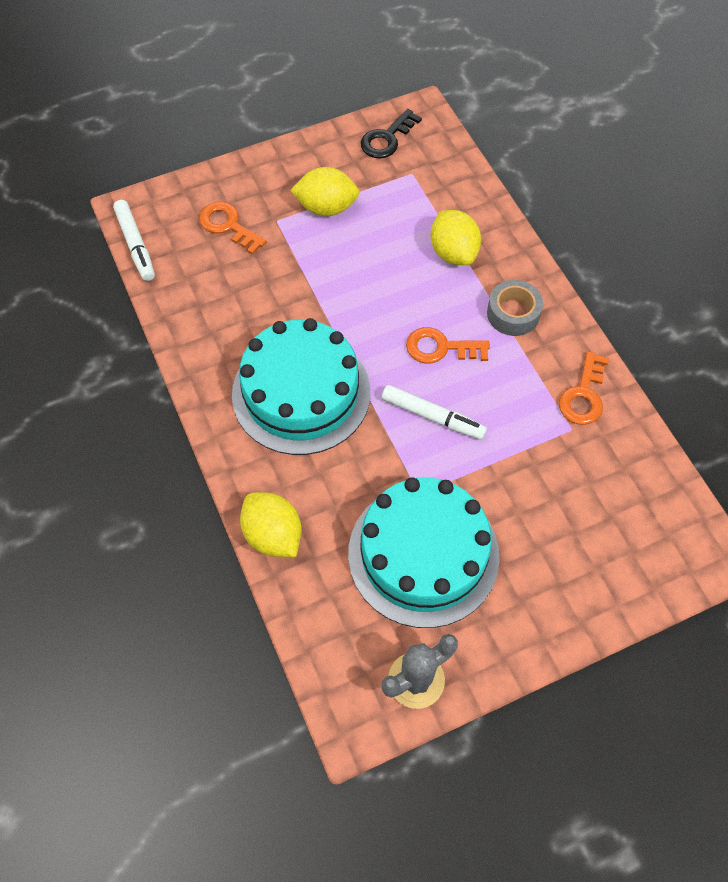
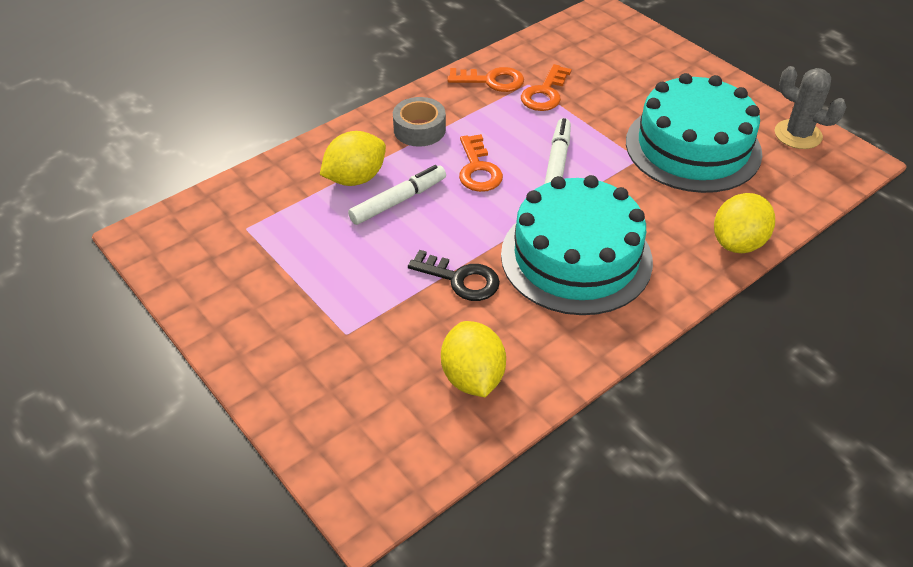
camera: 105 degrees left, 15 degrees down
(136, 245) = (428, 476): white marker -> white marker (398, 201)
(228, 225) = (367, 380): orange key -> orange key (545, 93)
(326, 207) = (315, 291): yellow lemon -> yellow lemon (472, 377)
(386, 139) = (192, 259): black key -> black key (461, 279)

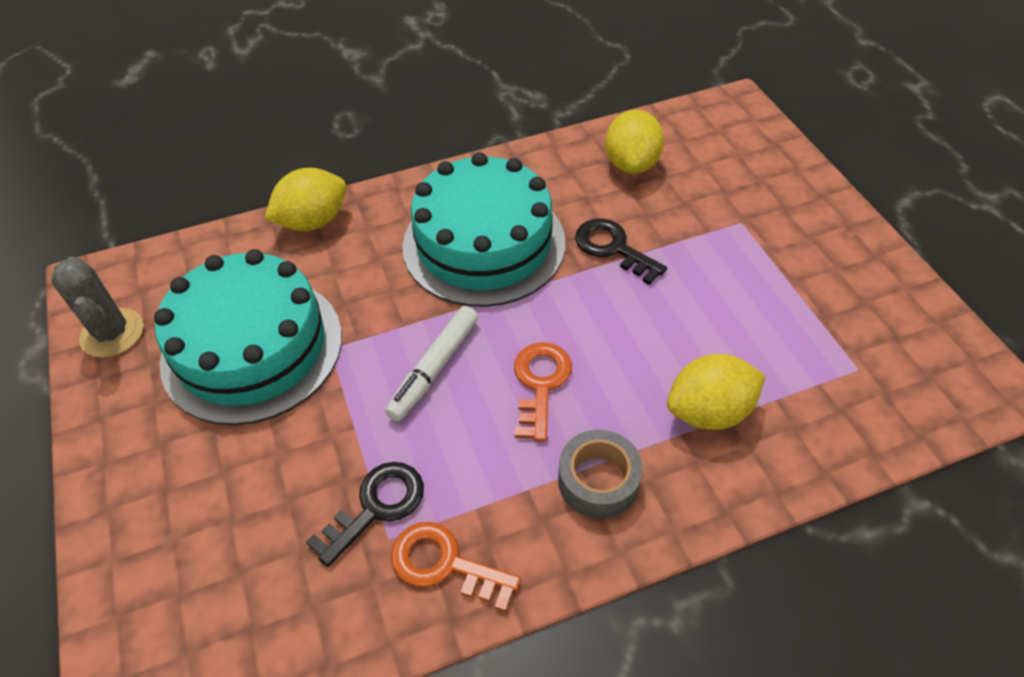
camera: 160 degrees left, 5 degrees up
(398, 201) = (658, 361): white marker -> none
(545, 93) = (376, 506): orange key -> black key

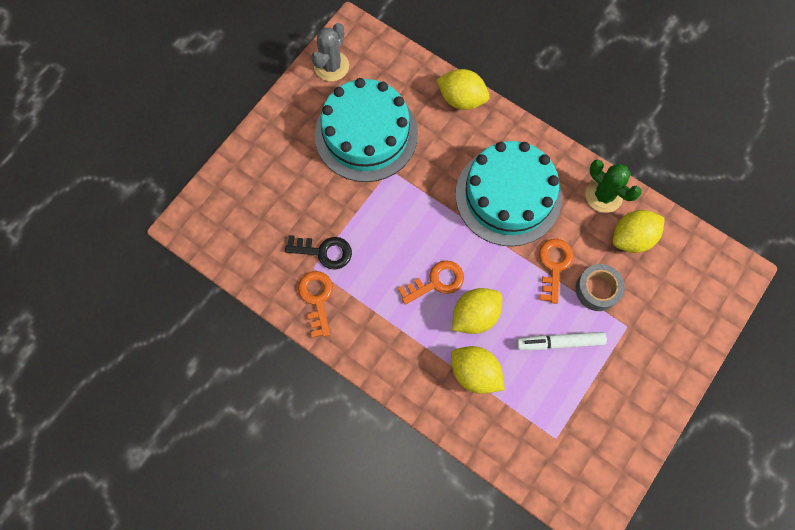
camera: 55 degrees right, 20 degrees up
(434, 368) = (411, 226): white marker -> white marker (560, 342)
(559, 161) = (603, 195): none -> green cactus
(598, 481) = (400, 341): grey tape -> grey tape (597, 289)
(613, 248) = (554, 265): black key -> orange key
(623, 366) = (475, 315): none -> yellow lemon

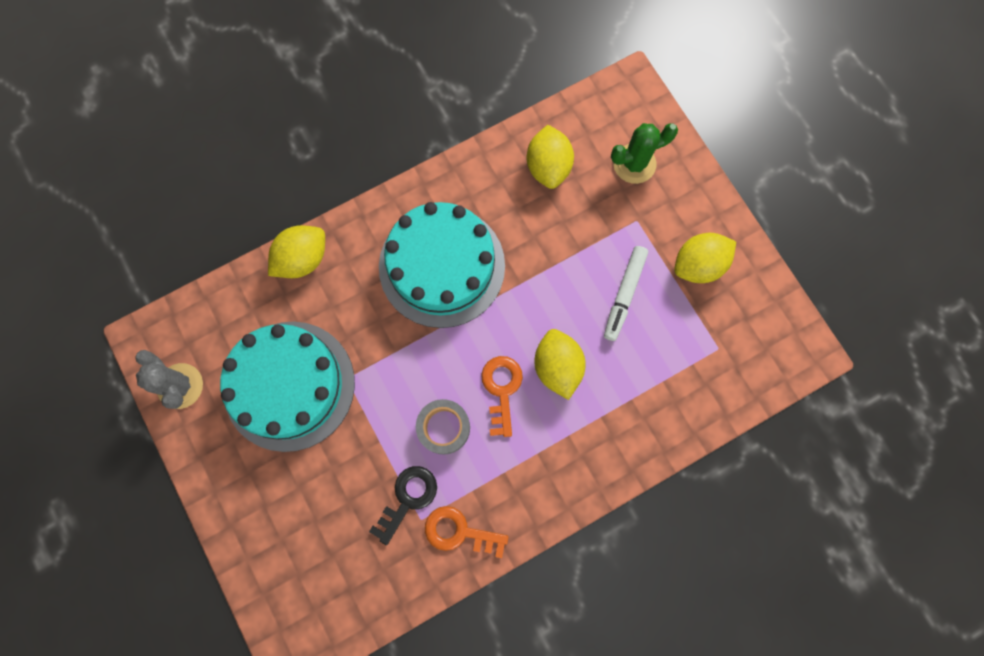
camera: 65 degrees left, 5 degrees up
(475, 373) = (618, 397): yellow lemon -> yellow lemon (698, 265)
(554, 265) = (541, 259): orange key -> none
(597, 289) = (586, 229): grey tape -> grey tape (444, 427)
(603, 195) = (489, 170): green cactus -> green cactus (634, 164)

